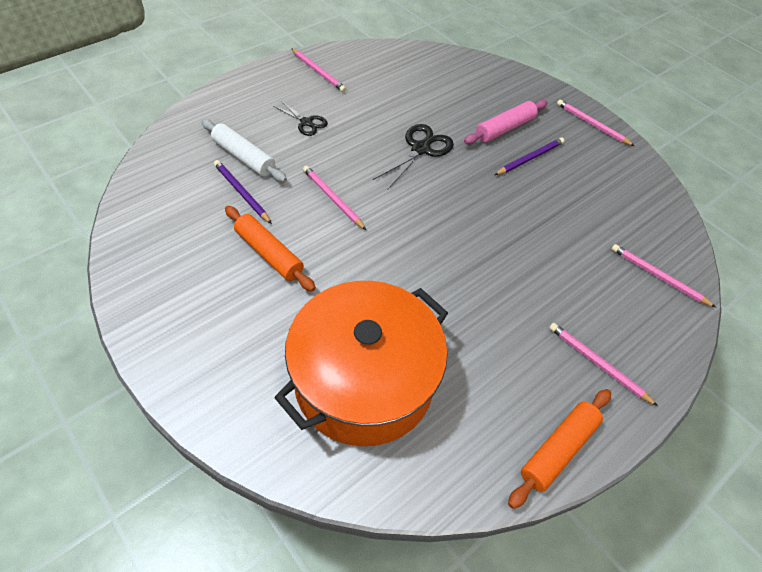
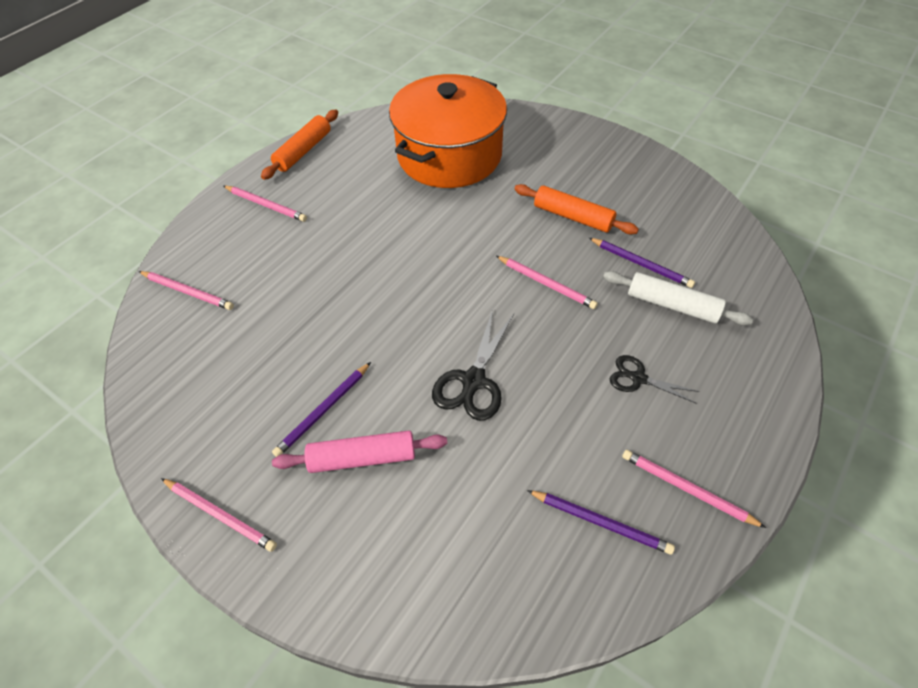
camera: 170 degrees right, 0 degrees up
(374, 72) = (600, 522): none -> purple pencil
(504, 129) = (362, 457): pink rolling pin -> pink rolling pin turned 45 degrees clockwise

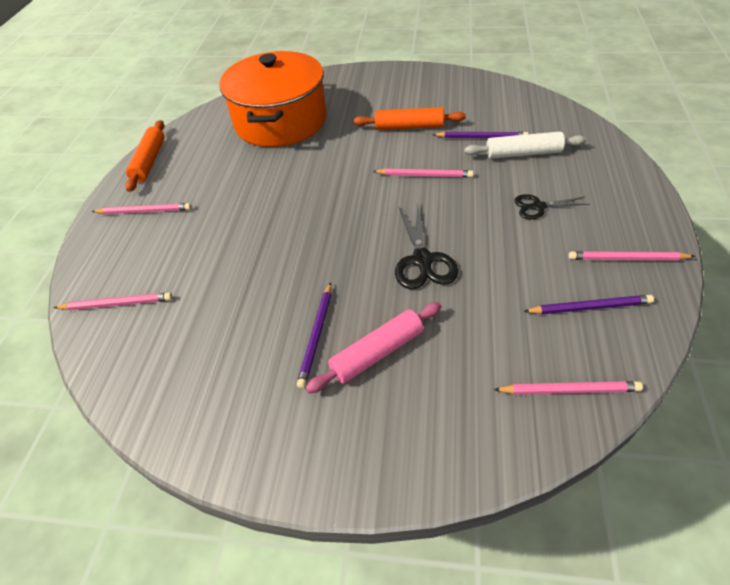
camera: 25 degrees left, 5 degrees down
(220, 515) = (285, 458): pink pencil -> pink pencil (569, 390)

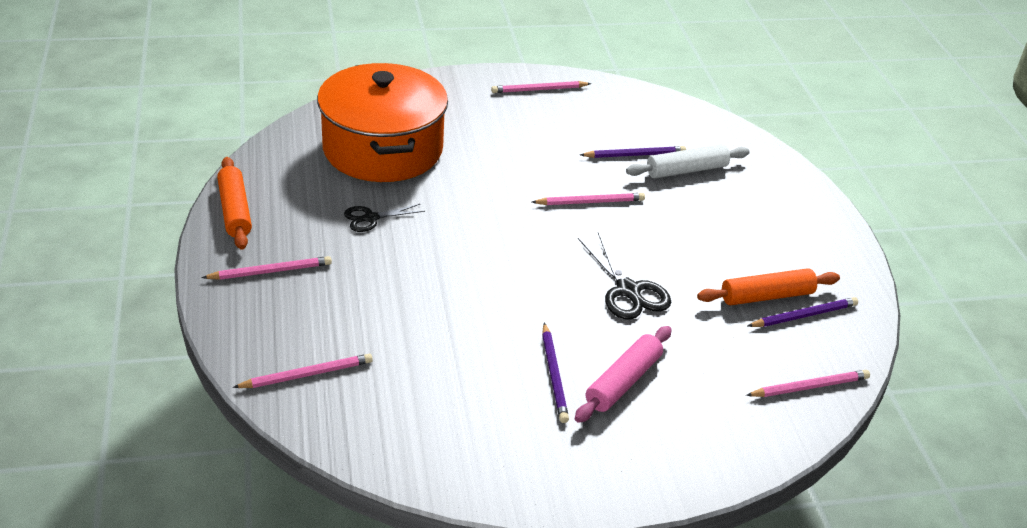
camera: 25 degrees left, 10 degrees down
(409, 127) = (546, 147): orange rolling pin -> orange rolling pin (766, 296)
(538, 206) = (723, 225): black scissors -> black scissors (371, 218)
(627, 259) = (823, 268): pink pencil -> pink pencil (539, 90)

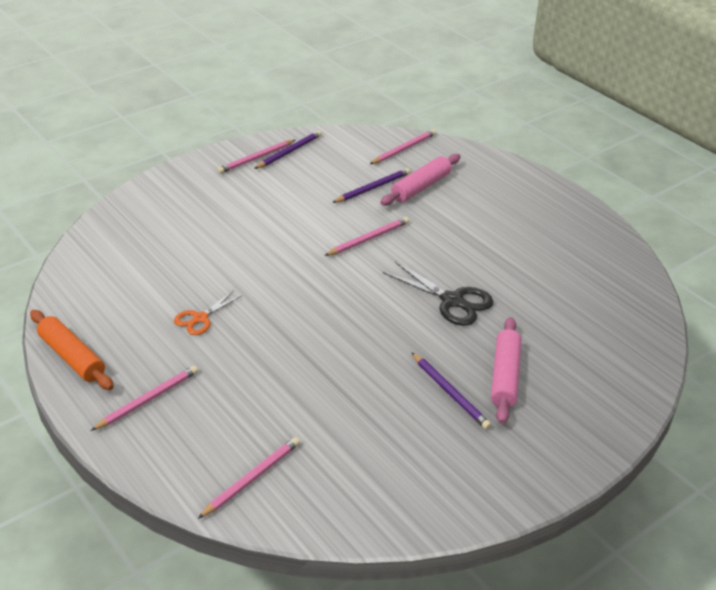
camera: 25 degrees left, 0 degrees up
(371, 218) = (200, 318): black scissors -> orange scissors
(383, 149) = (163, 254): orange pot -> none
(686, 170) = (421, 187): white rolling pin -> pink rolling pin
(766, 296) = (553, 266): orange rolling pin -> none
(804, 315) = (589, 271): purple pencil -> purple pencil (289, 152)
(809, 387) = (634, 325): pink pencil -> pink pencil (404, 149)

